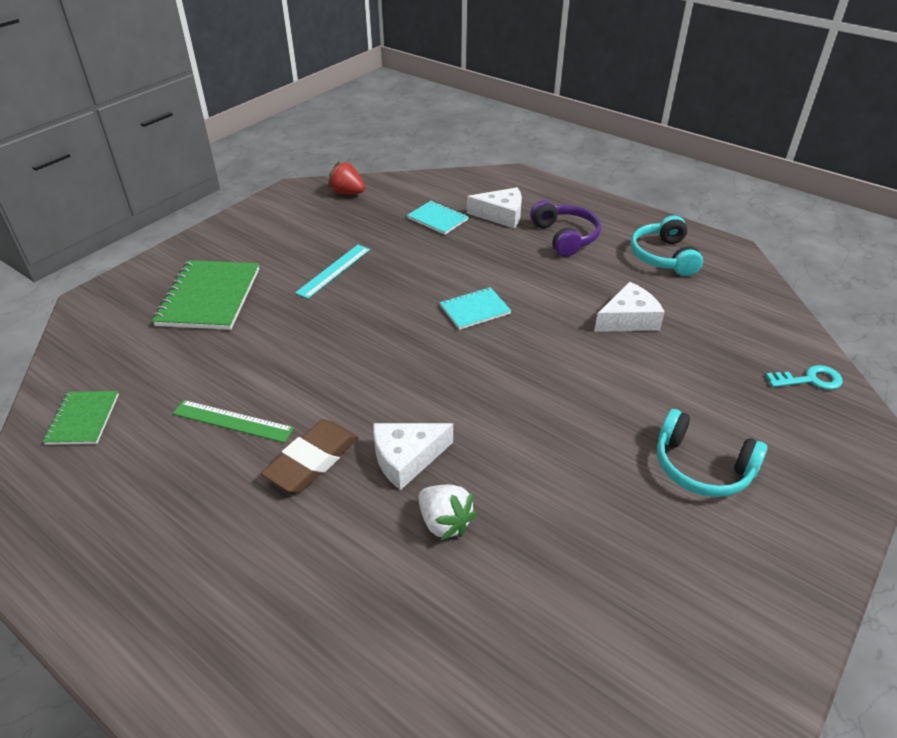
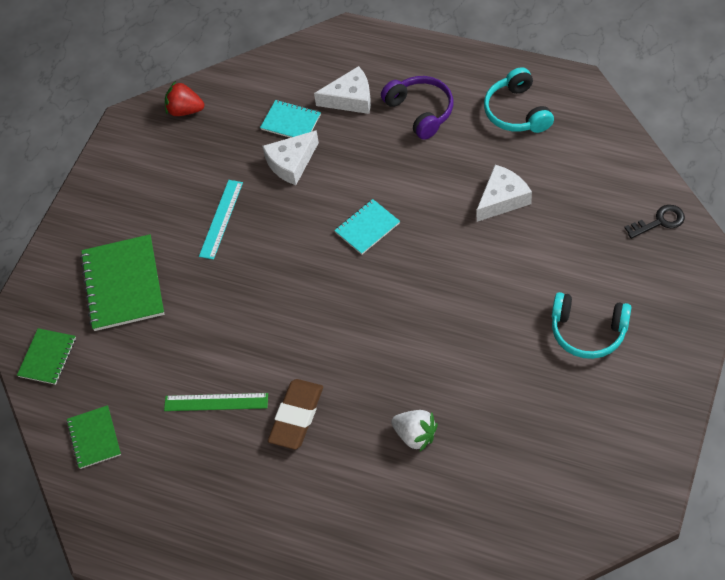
camera: 10 degrees left, 15 degrees up
(94, 336) = (47, 357): none -> green notebook
(406, 458) = (367, 392): white cheese -> white cheese (291, 163)
(810, 380) = (659, 221): turquoise key -> black key

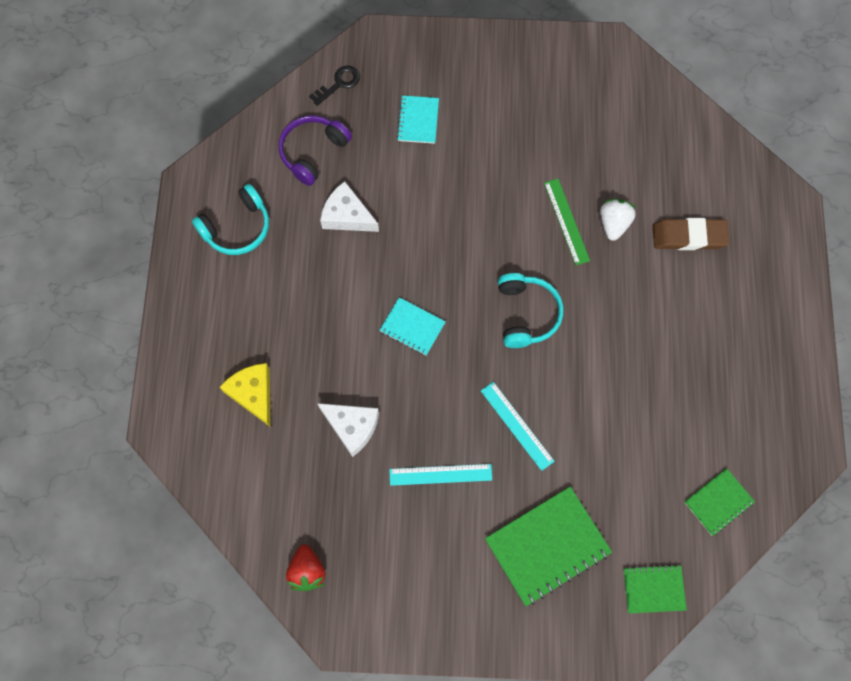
camera: 115 degrees left, 15 degrees up
(216, 402) = (642, 402): green ruler -> green ruler (566, 221)
(239, 289) = (517, 425): none -> turquoise ruler
(291, 122) = (298, 446): turquoise notebook -> turquoise notebook (418, 120)
(296, 416) = (631, 326): brown eraser -> brown eraser (688, 236)
(350, 99) = (253, 394): white cheese -> yellow cheese
(420, 111) = (256, 318): purple headphones -> purple headphones (313, 152)
(588, 331) = (469, 116): turquoise headphones -> turquoise headphones (526, 314)
(659, 221) = (339, 83): black key -> black key turned 90 degrees clockwise

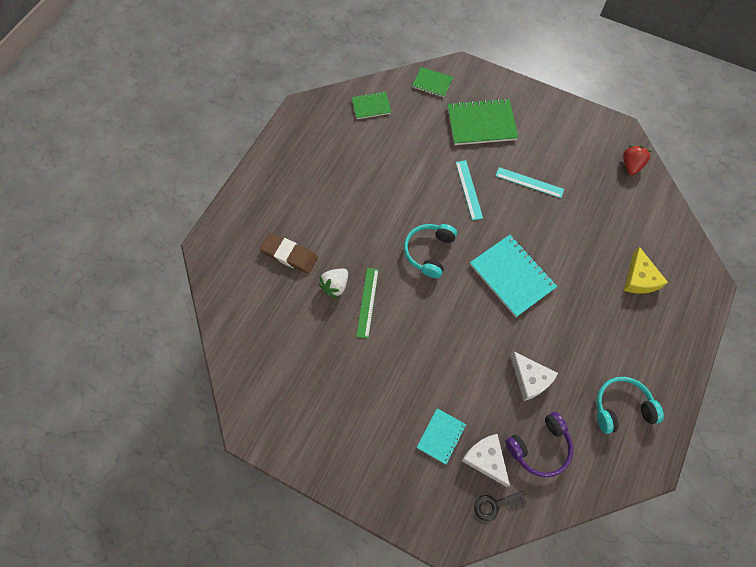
camera: 155 degrees left, 5 degrees down
(352, 427) = (577, 231): white cheese -> white cheese (485, 459)
(412, 327) = (512, 276): turquoise notebook -> turquoise notebook, size x1.78

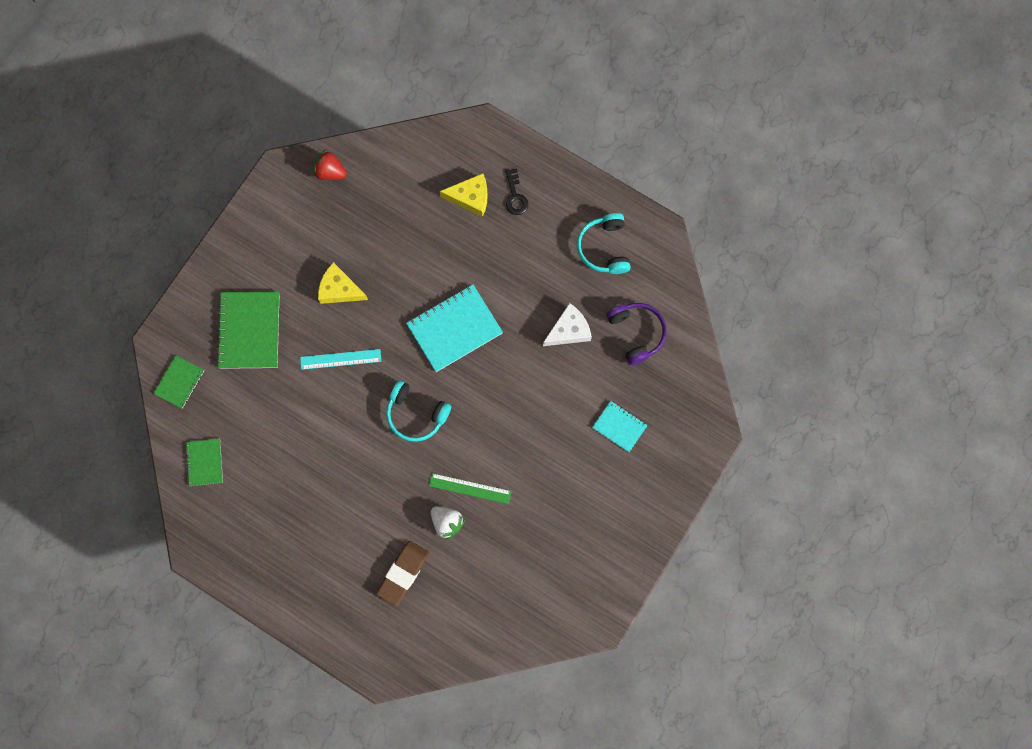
camera: 85 degrees left, 10 degrees up
(485, 459) = (644, 386): white cheese -> none
(495, 505) = (686, 384): black key -> black key (515, 196)
(529, 182) = (339, 289): turquoise ruler -> yellow cheese

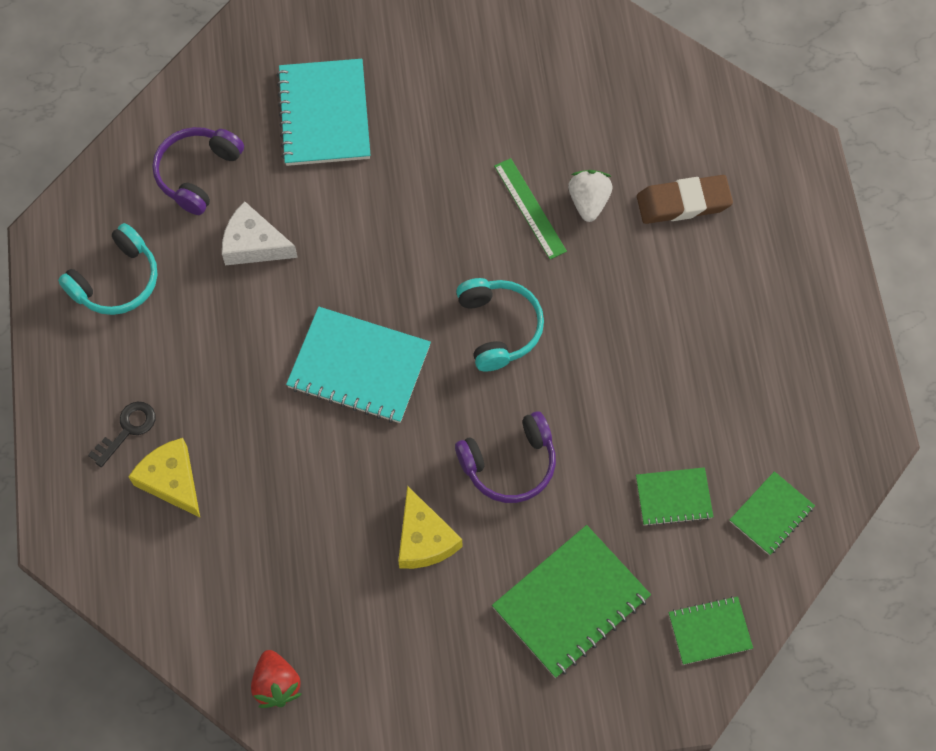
camera: 130 degrees left, 10 degrees down
(255, 423) = (673, 497): none -> green notebook
(340, 359) = (509, 464): turquoise ruler -> purple headphones
(619, 427) = (324, 114): turquoise notebook -> turquoise notebook, size x1.78

